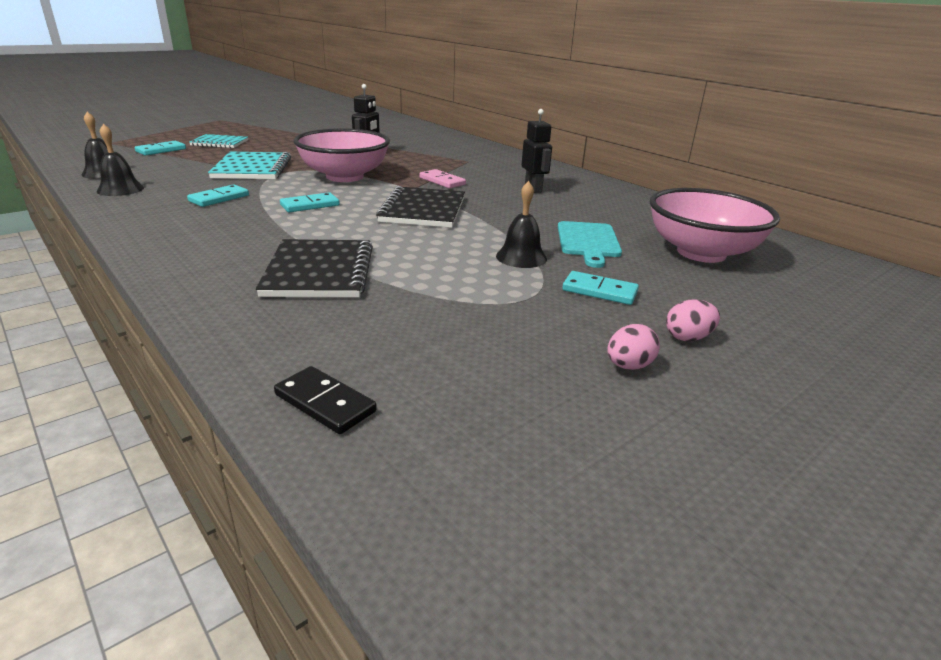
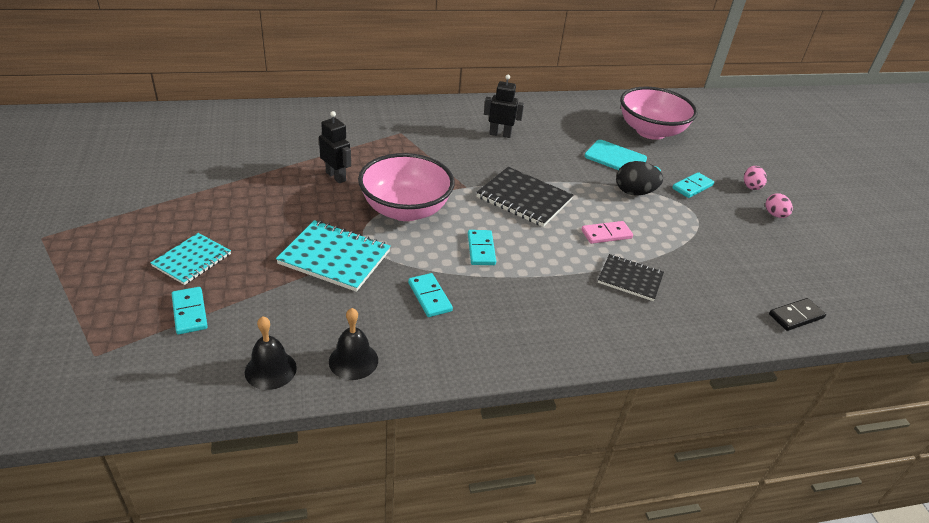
camera: 65 degrees left, 10 degrees up
(319, 271) = (630, 279): black notebook -> black notebook, size x0.65
(442, 181) = (454, 166): pink domino -> pink domino (606, 234)
(521, 257) = (634, 192): black bell -> black egg

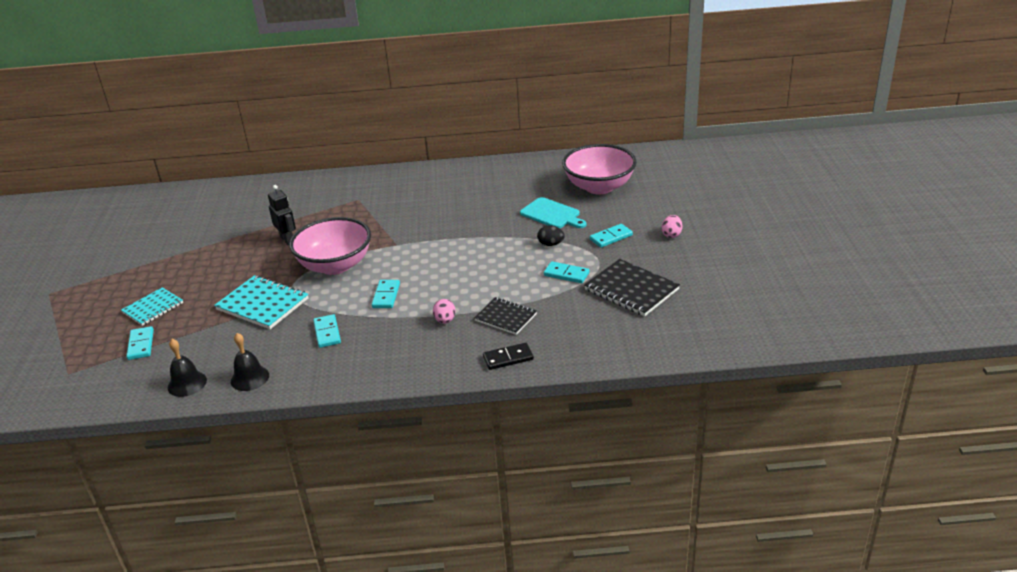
camera: 15 degrees right, 5 degrees down
(500, 134) = (449, 196): black robot -> none
(524, 199) = (444, 253): black notebook -> black notebook (631, 290)
(606, 234) = (504, 281): pink domino -> none
(634, 192) = (550, 244): black egg -> black egg, size x0.65
(669, 228) = (566, 274): none -> turquoise domino
(775, 215) = (679, 260): pink egg -> pink egg (445, 320)
(796, 316) = (642, 346): black domino -> black domino (508, 358)

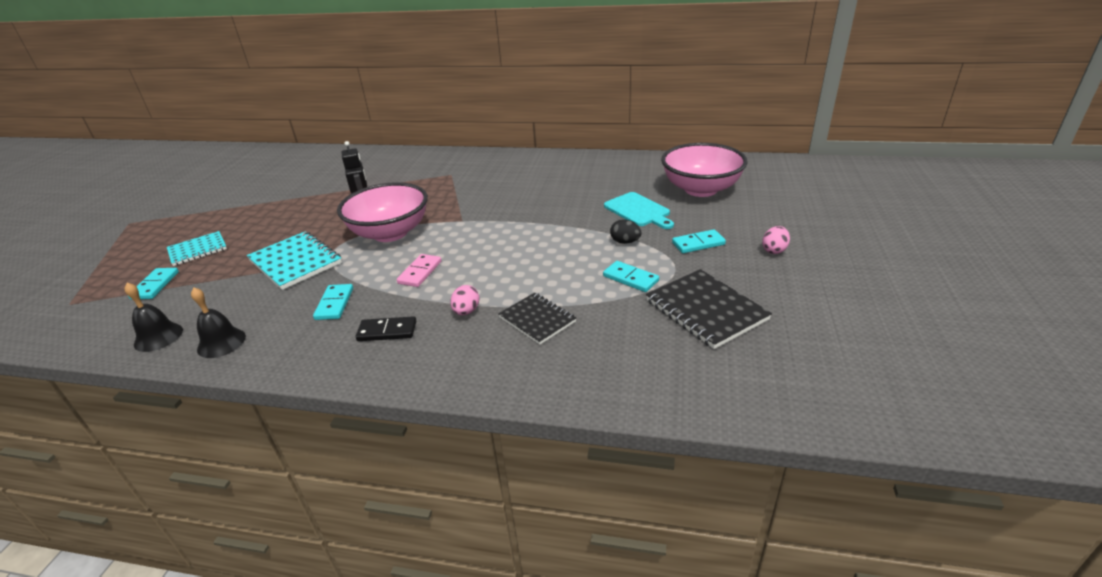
camera: 15 degrees right, 0 degrees up
(386, 296) = (420, 272): turquoise domino -> pink domino
(508, 358) = (516, 375): black domino -> black domino (387, 331)

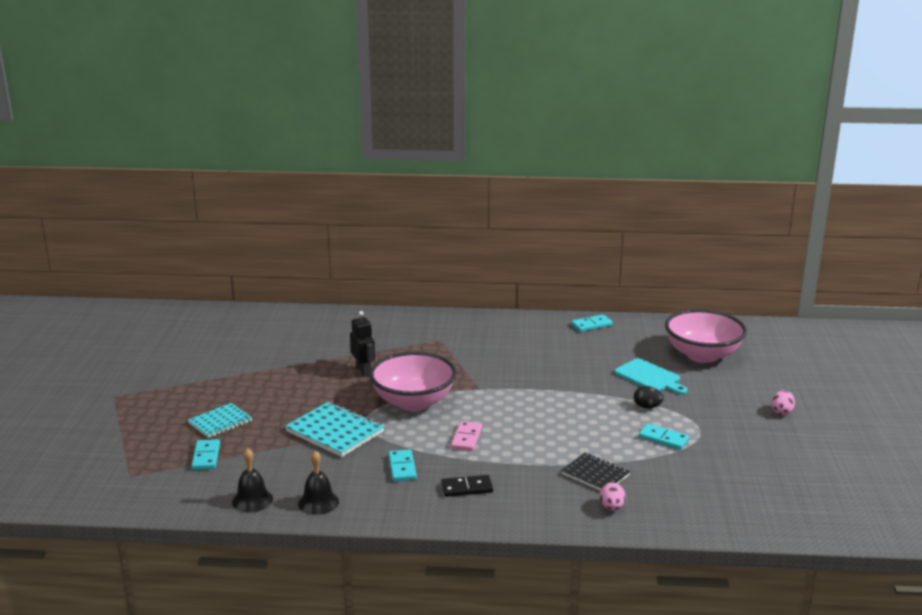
camera: 10 degrees left, 10 degrees down
(466, 311) = (529, 470): pink egg -> pink egg (611, 507)
(698, 243) = (714, 407): turquoise domino -> turquoise domino (591, 325)
(705, 310) = (735, 462): black notebook -> none

